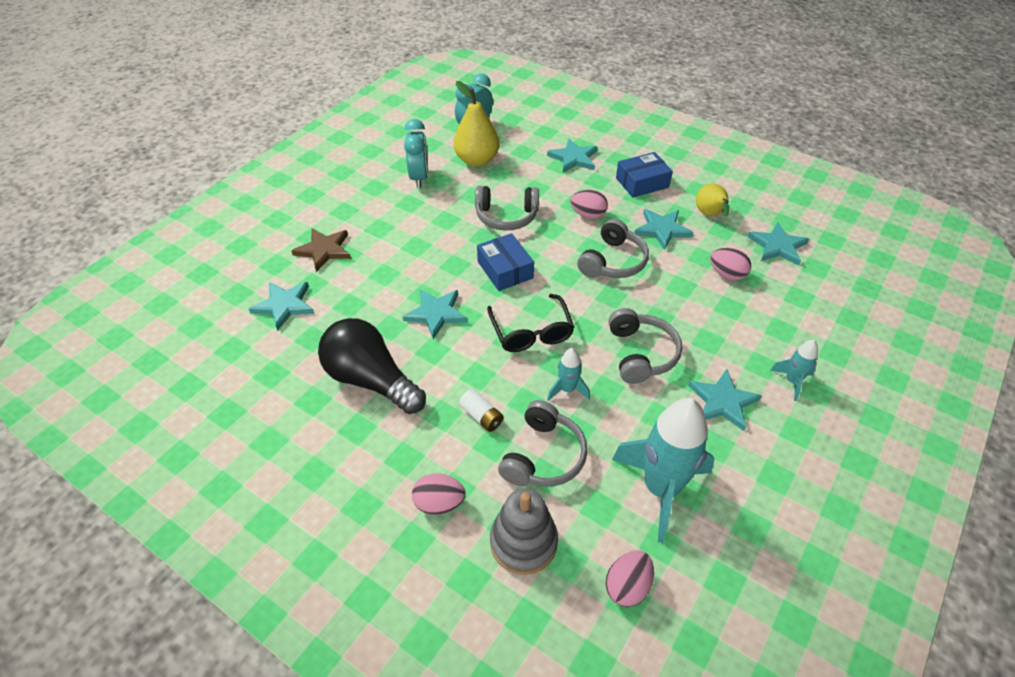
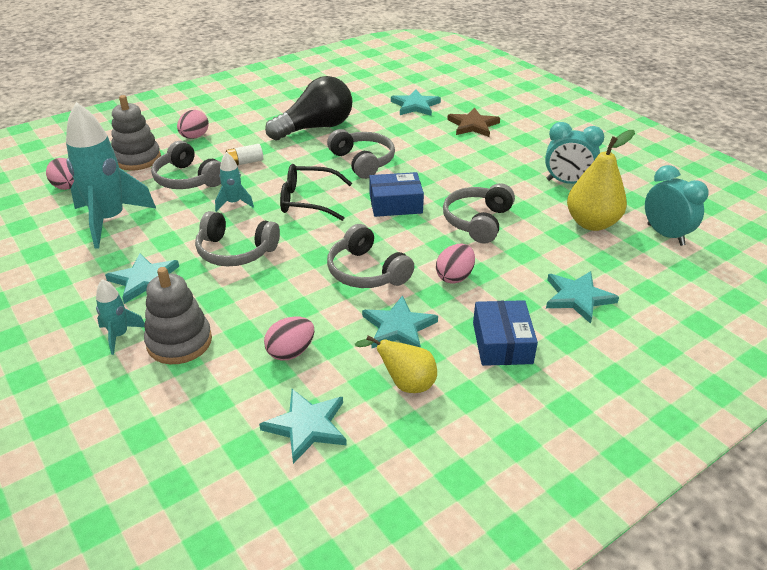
camera: 110 degrees right, 10 degrees down
(436, 314) = (363, 161): turquoise star -> grey headphones
(767, 340) = (179, 342): none -> grey stacking toy

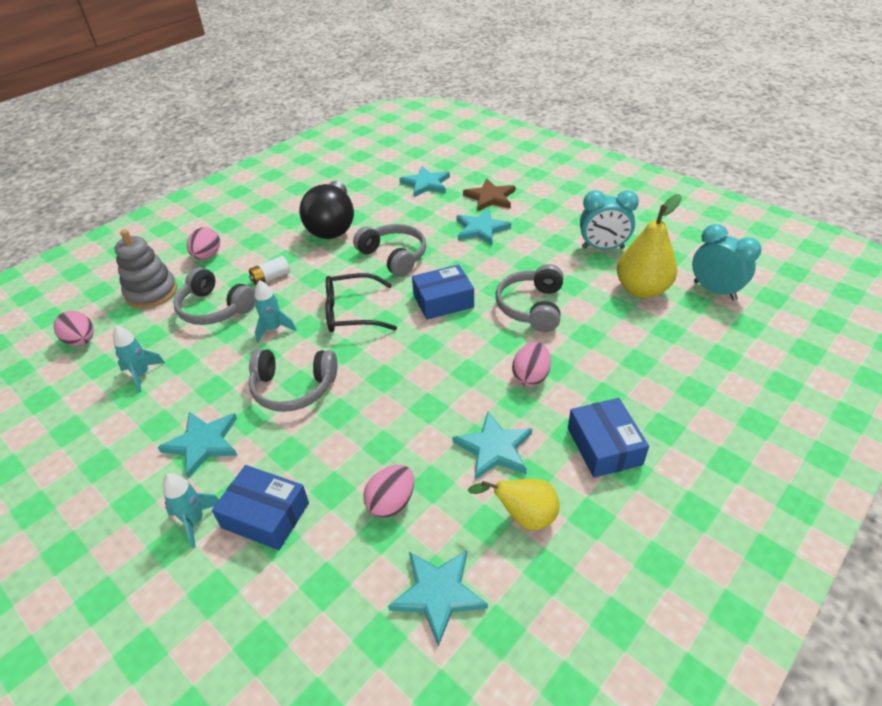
camera: 10 degrees left, 5 degrees up
(109, 220) = (142, 374): turquoise rocket -> turquoise rocket, size x0.47
(179, 342) = (265, 515): grey stacking toy -> blue box
(315, 128) = (332, 225): black light bulb -> black light bulb turned 135 degrees clockwise
(366, 272) = (439, 387): grey headphones -> none
(577, 298) = (658, 378): turquoise star -> turquoise star (481, 229)

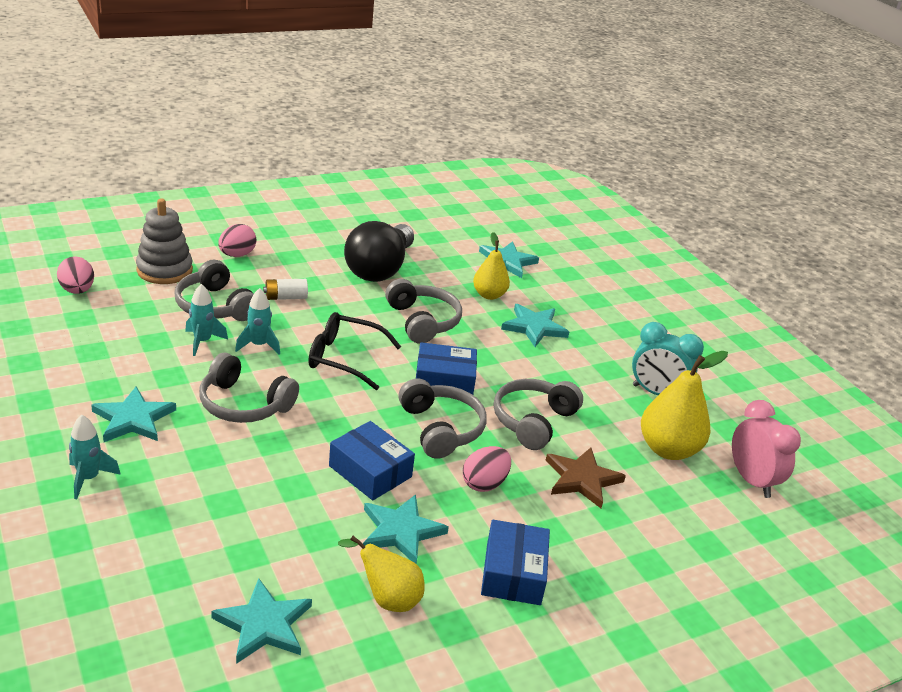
camera: 15 degrees right, 10 degrees down
(142, 374) = (114, 340): turquoise rocket -> turquoise rocket (202, 341)
(265, 515) = (152, 499): blue box -> blue box (370, 471)
(391, 502) = (271, 536): pink egg -> none
(430, 215) = (489, 295): none -> yellow pear
(467, 343) = (441, 429): none -> grey headphones
(490, 198) = (567, 299): brown star -> brown star (582, 479)
(714, 291) = (751, 481): turquoise clock -> pink clock

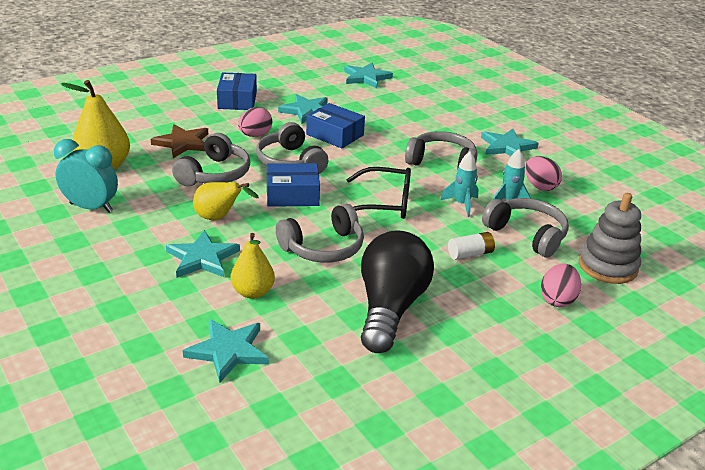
camera: 175 degrees right, 0 degrees up
(77, 290) = (655, 232): pink egg -> pink egg (540, 186)
(89, 478) = (501, 118): turquoise rocket -> none
(387, 598) = (307, 88): yellow pear -> yellow pear (219, 218)
(422, 321) = (323, 248): grey headphones -> grey headphones turned 90 degrees counterclockwise
(751, 481) = (44, 153): pink clock -> none

